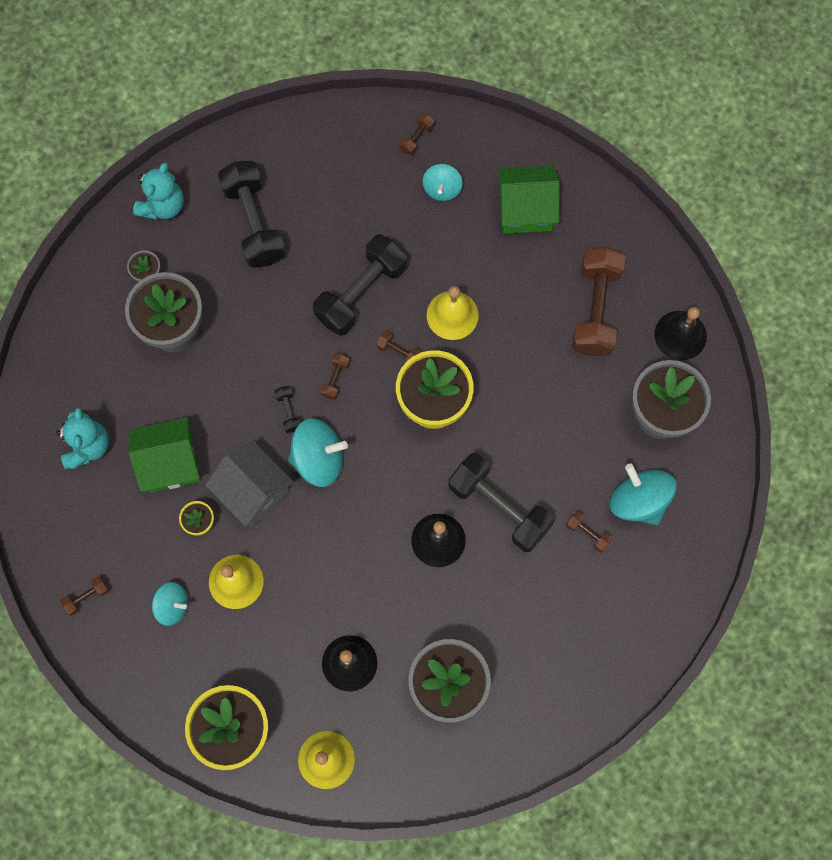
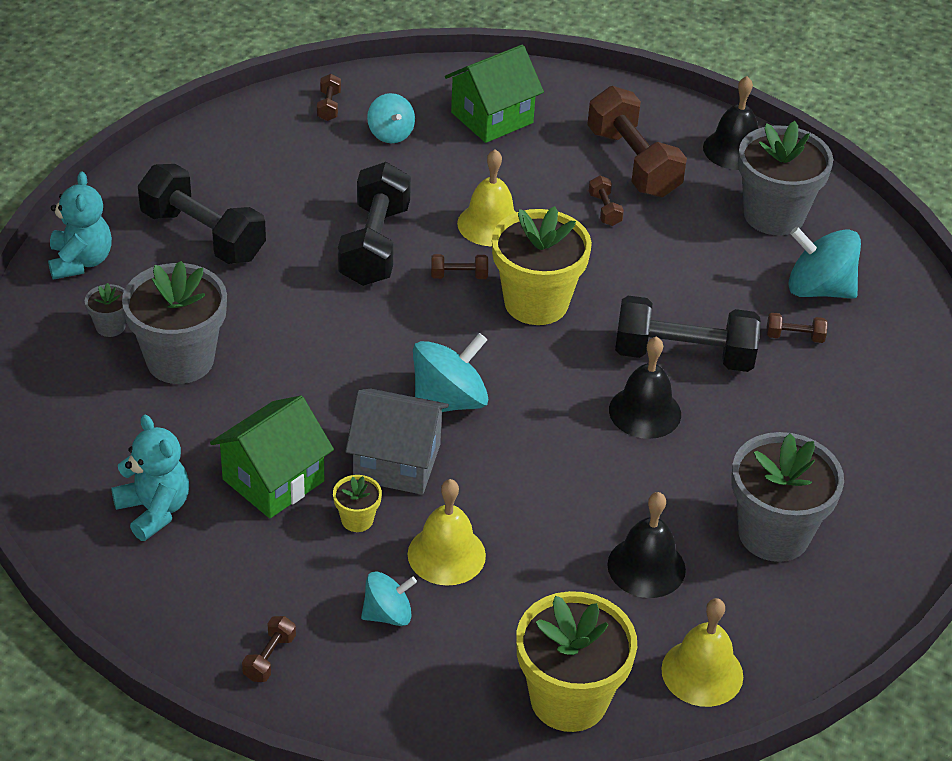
camera: 35 degrees left, 30 degrees down
(289, 412) = (379, 375): black dumbbell -> none
(335, 379) = (407, 326): brown dumbbell -> brown dumbbell (604, 210)

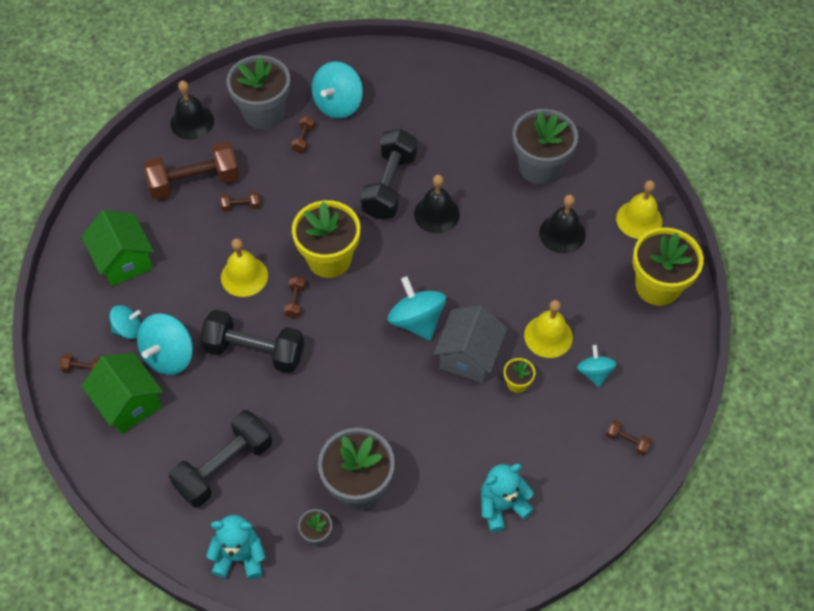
camera: 80 degrees left, 15 degrees up
(273, 480) = (480, 431): green house -> green house (129, 403)
(357, 172) = (169, 355): none -> turquoise spinning top
(794, 337) = (379, 125): brown dumbbell -> brown dumbbell (303, 139)

